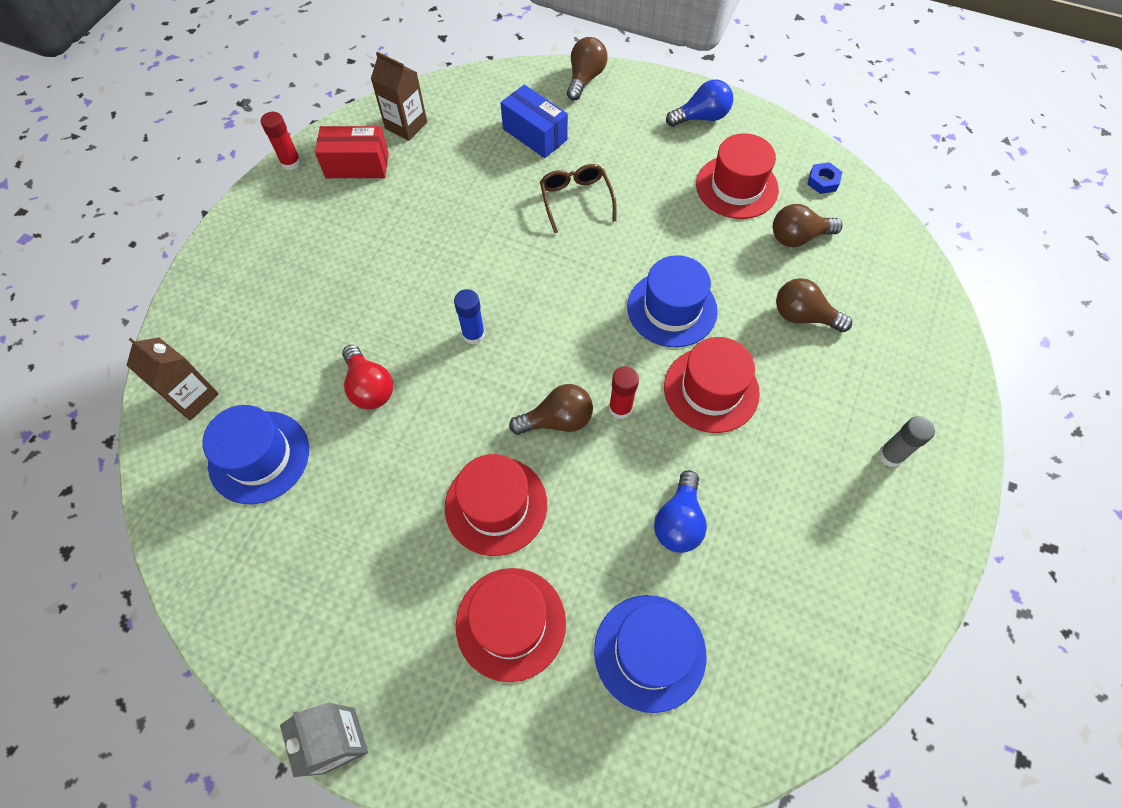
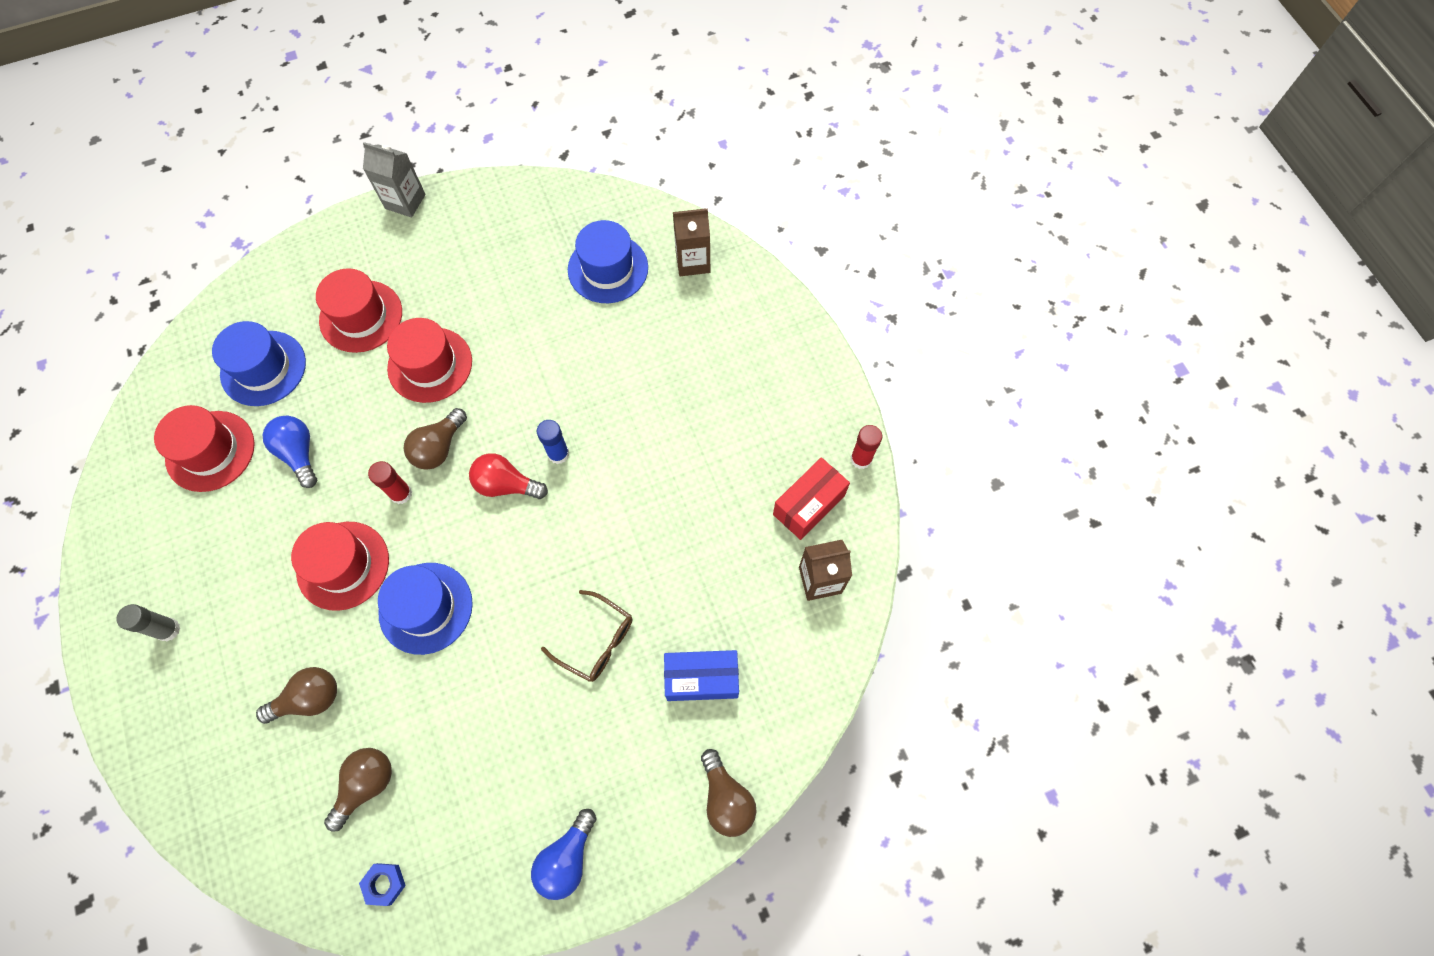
camera: 135 degrees right, 5 degrees up
(369, 387) = (589, 360): red light bulb -> red light bulb (506, 485)
(737, 187) = (464, 794): red hat -> red hat (210, 451)

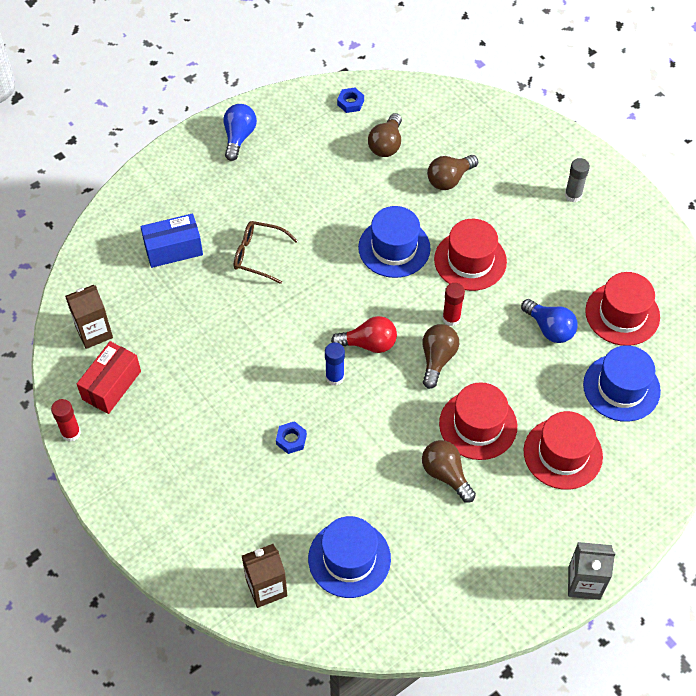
camera: 165 degrees right, 10 degrees down
(627, 395) = (291, 439): none -> blue nut
(726, 798) = (140, 187): brown light bulb -> brown light bulb (446, 474)

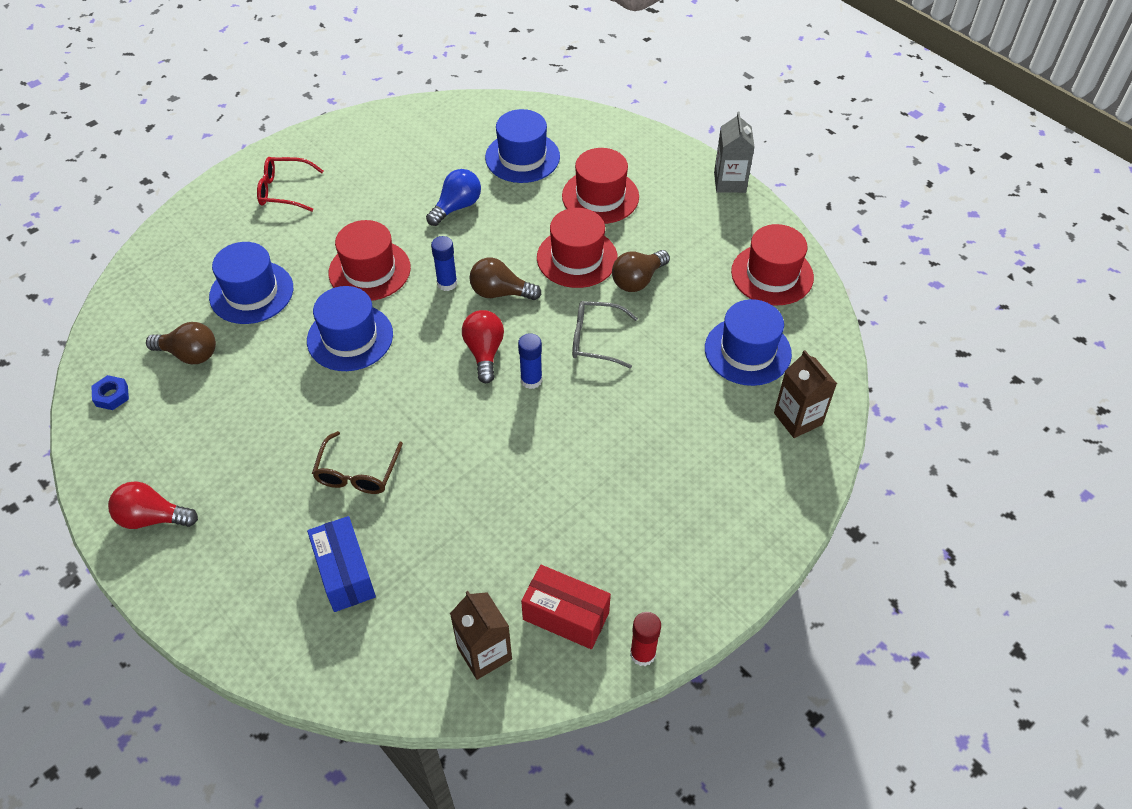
camera: 95 degrees left, 5 degrees down
(239, 137) = (152, 518): blue light bulb -> red light bulb
(291, 439) = (617, 413): blue nut -> none
(375, 431) = (595, 340): none -> grey glasses
(449, 179) = (251, 292): brown light bulb -> blue hat
(451, 318) = (447, 283): red glue stick -> blue glue stick
(573, 195) = (284, 190): grey glue stick -> red glasses
(622, 314) = (437, 156): red hat -> red hat (772, 274)

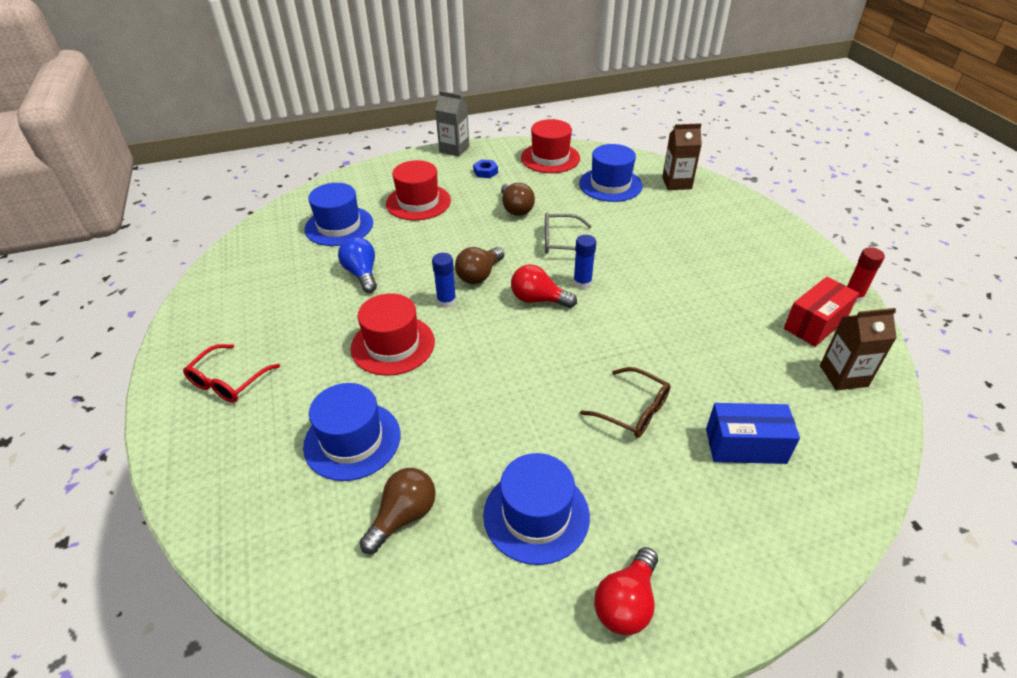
camera: 65 degrees left, 10 degrees down
(112, 396) = (418, 615): blue nut -> blue nut (485, 172)
(350, 337) = (467, 378): blue hat -> blue hat (536, 515)
(577, 258) = (472, 229): red hat -> none
(595, 340) = (560, 242): grey glasses -> grey glasses turned 60 degrees clockwise

